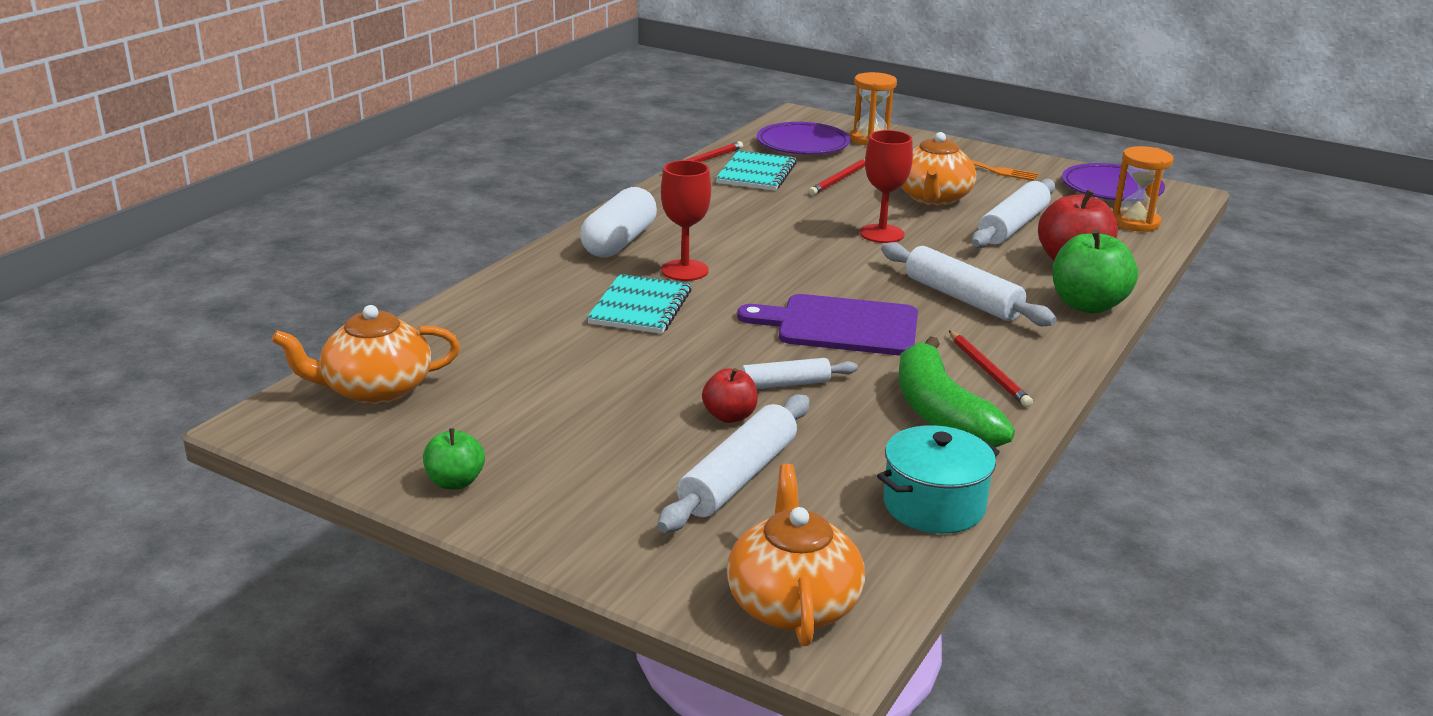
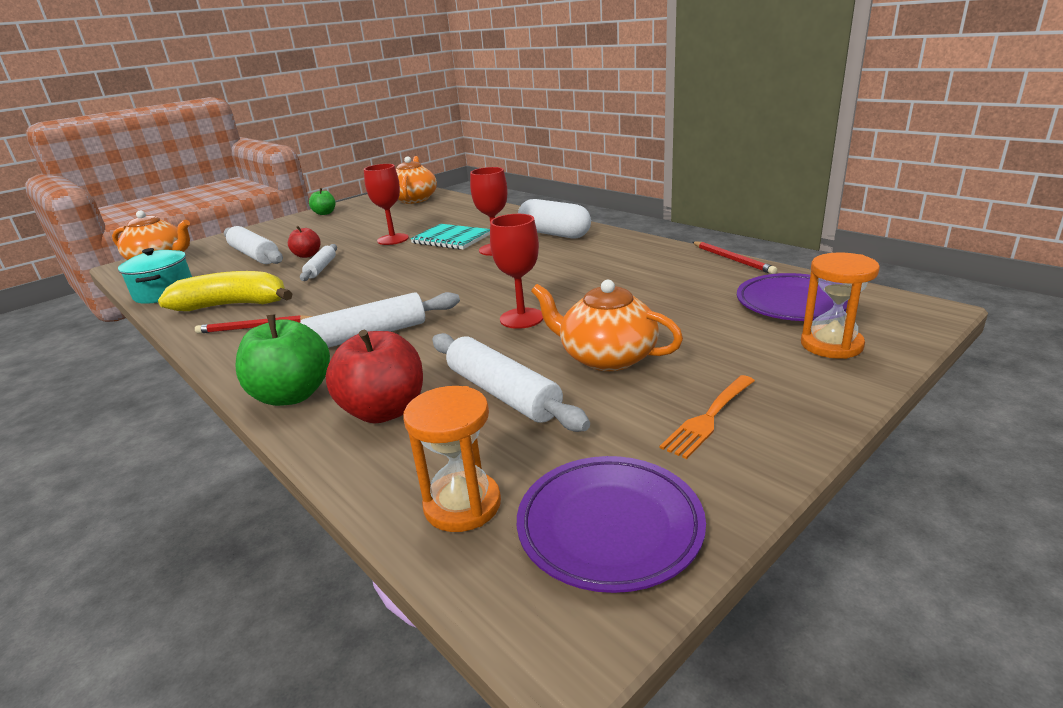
camera: 110 degrees right, 0 degrees up
(643, 355) = (393, 239): none -> red goblet
(756, 173) = (695, 278): turquoise notebook -> none
(840, 179) = (675, 313): red pencil -> none
(840, 326) = (372, 287): purple cutting board -> none
(941, 413) = (233, 305): green banana -> yellow banana

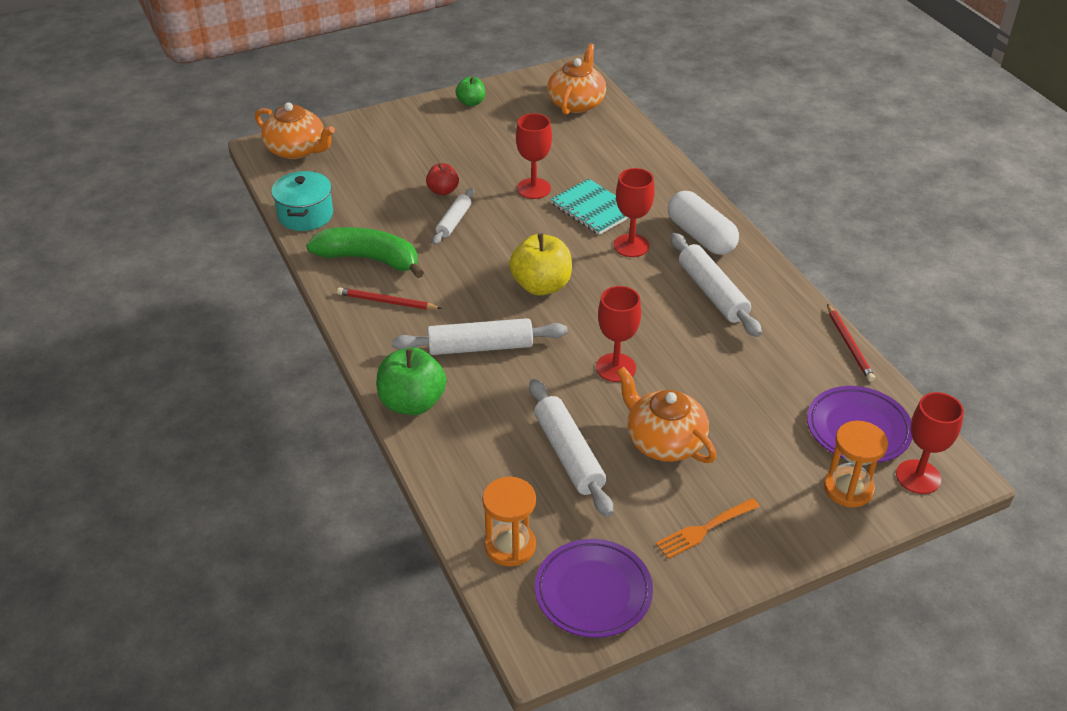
camera: 15 degrees right, 15 degrees up
(233, 305) = (369, 259): yellow banana -> green banana
(254, 255) = (390, 172): white rolling pin -> white rolling pin (712, 293)
(384, 411) = (477, 443): red apple -> none
(420, 286) = (541, 286): none -> yellow apple
(888, 320) = (918, 477): none -> red goblet

